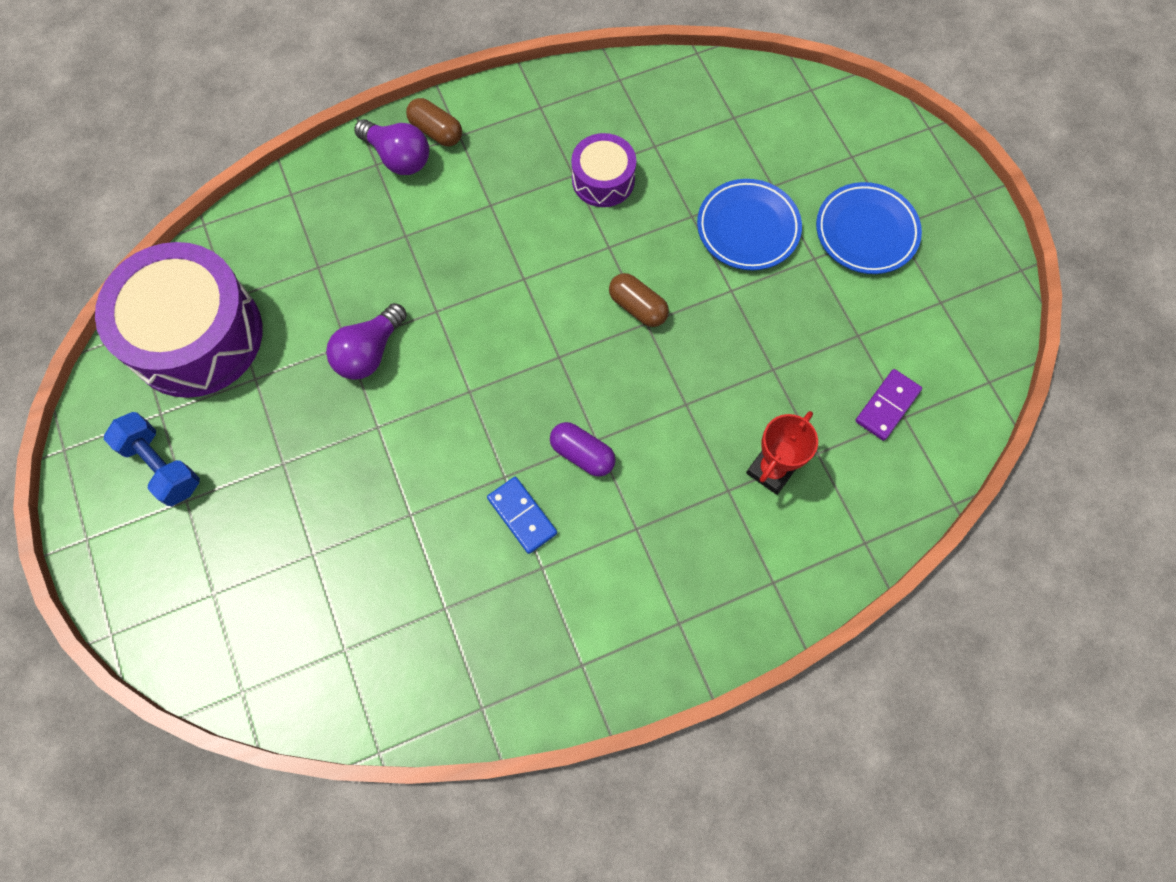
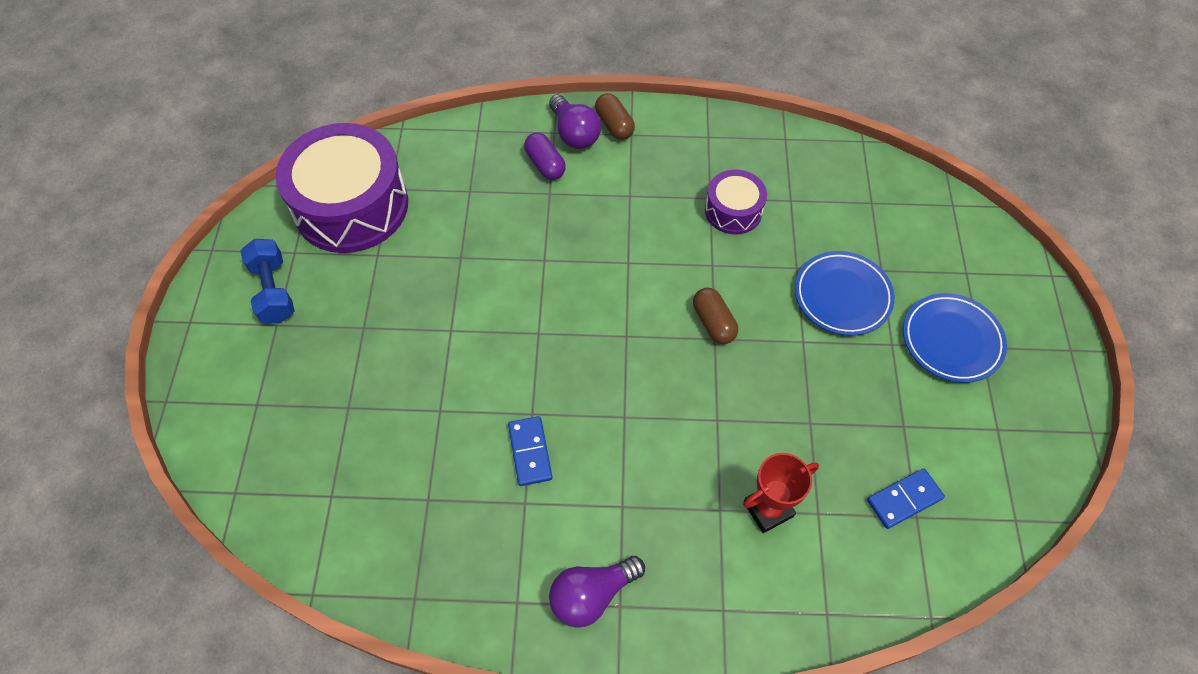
camera: 25 degrees right, 10 degrees down
(369, 352) = (475, 270): purple light bulb -> purple light bulb (592, 595)
(582, 454) = (606, 423): purple capsule -> purple capsule (545, 164)
(887, 406) = (904, 499): purple domino -> blue domino

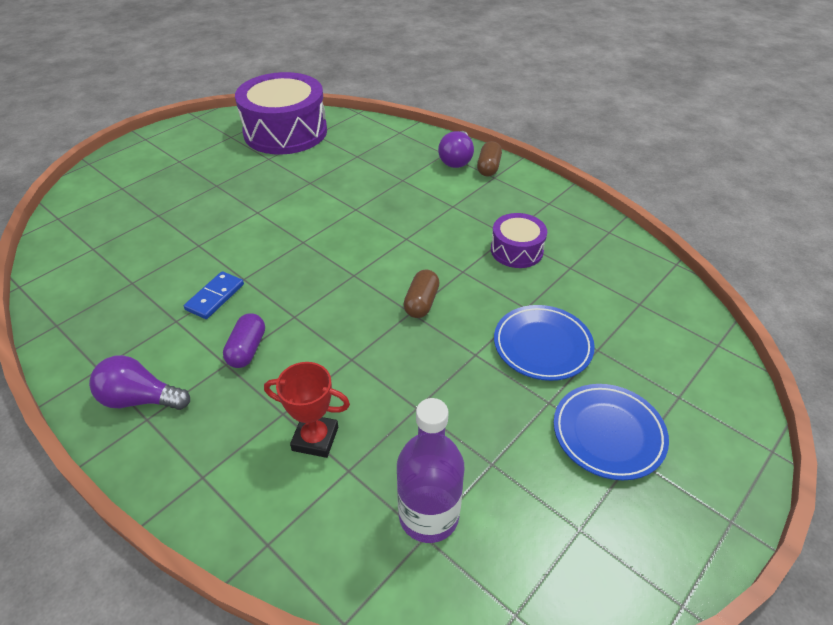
camera: 40 degrees right, 15 degrees down
(273, 291) = (198, 147): blue dumbbell -> none
(545, 164) = (418, 165): purple capsule -> purple capsule (247, 349)
(904, 499) = (428, 515): blue domino -> purple bottle

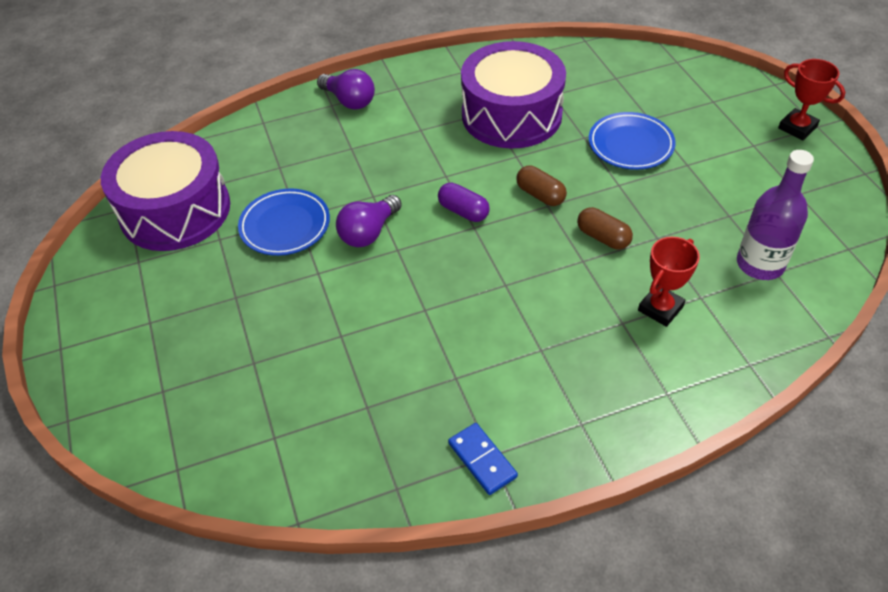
camera: 60 degrees left, 5 degrees up
(140, 399) = (553, 424): purple light bulb -> purple light bulb (369, 232)
(215, 297) = (439, 338): blue domino -> blue domino (482, 460)
(247, 349) = (530, 329): purple capsule -> purple capsule (463, 211)
(488, 167) = (380, 86): brown capsule -> brown capsule (603, 237)
(516, 250) = (511, 115): purple drum -> purple drum, size x1.98
(608, 434) = (729, 148): blue plate -> blue plate (285, 226)
(707, 497) = (797, 128): none -> red trophy

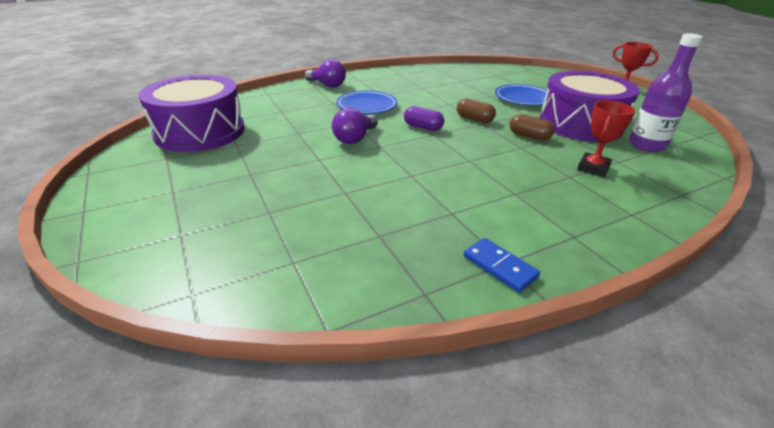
camera: 10 degrees left, 15 degrees down
(285, 226) = (289, 137): blue plate -> blue plate (367, 106)
(511, 115) = (439, 89): purple drum -> purple drum (580, 124)

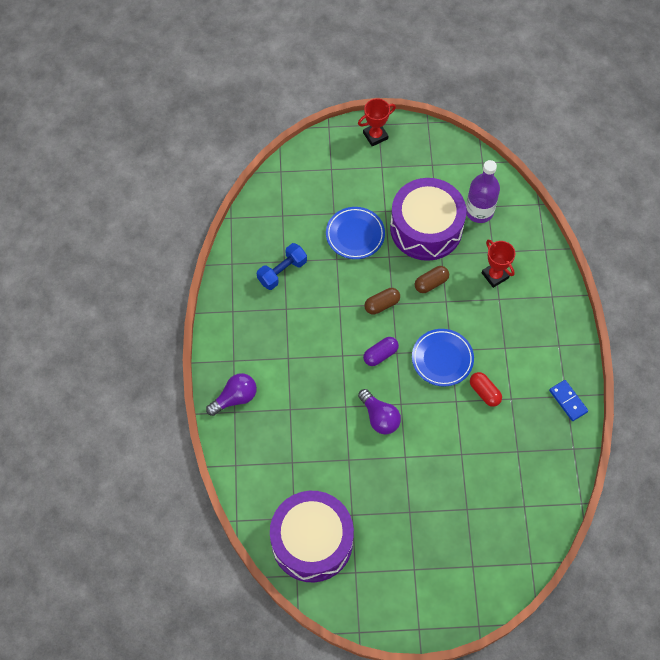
camera: 65 degrees left, 30 degrees up
(367, 106) = (312, 381): blue plate -> blue plate (442, 359)
(441, 191) = (484, 392): none -> red capsule
(452, 82) = (282, 271): none -> blue dumbbell
(499, 267) = (568, 401): blue domino -> blue domino turned 75 degrees clockwise

